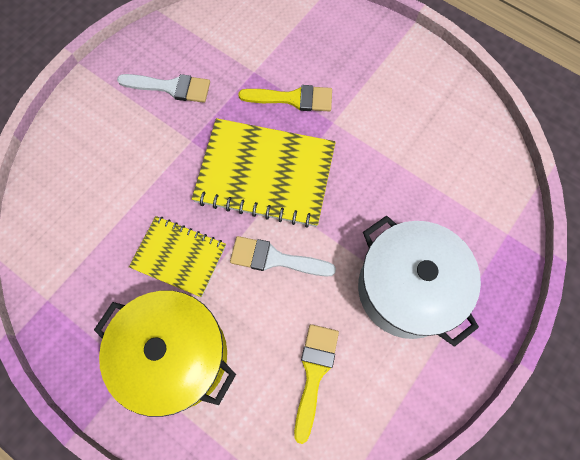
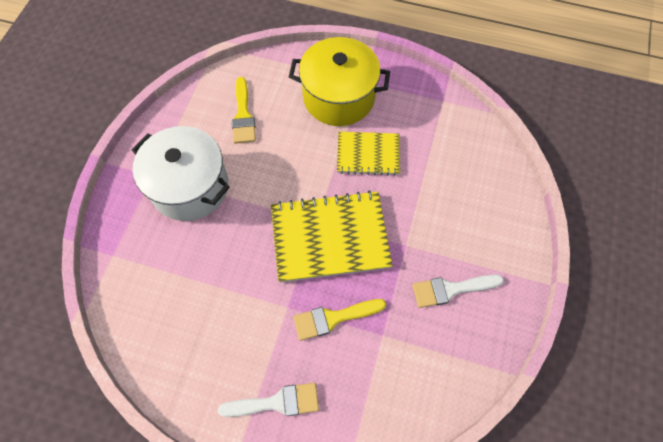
camera: 160 degrees right, 5 degrees down
(275, 259) = (296, 176): white brush -> white brush (277, 402)

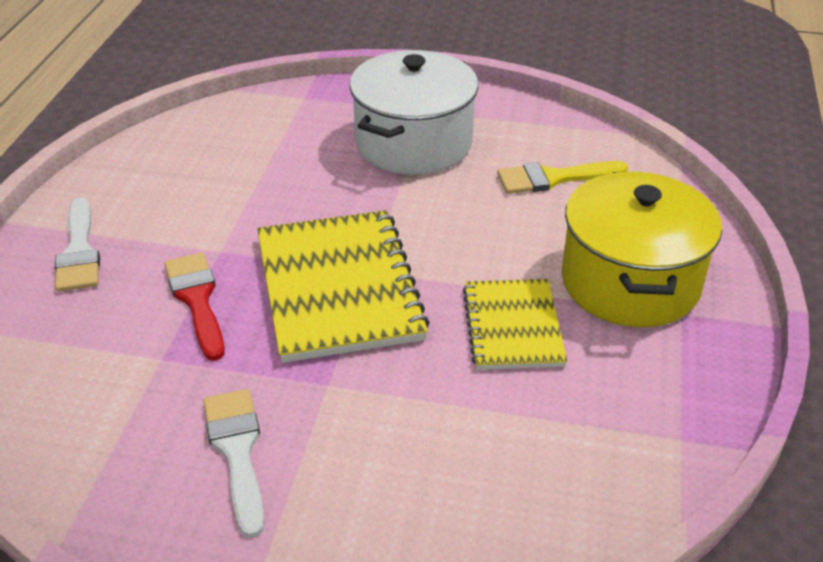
camera: 85 degrees right, 25 degrees down
(333, 318) = (197, 300): yellow brush -> red brush

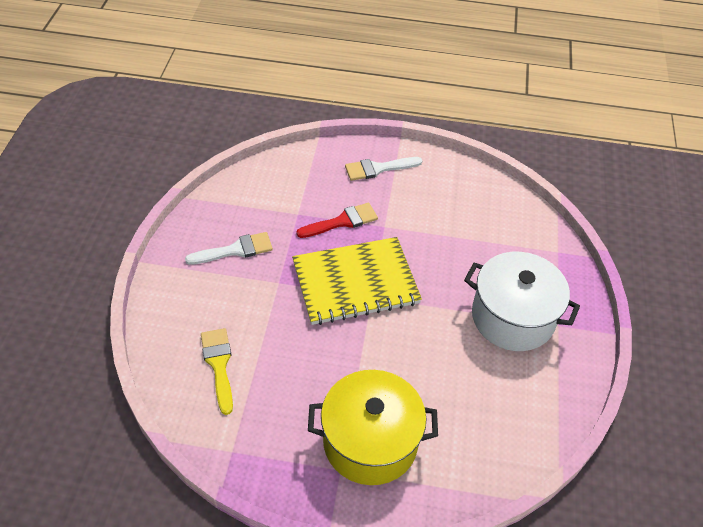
camera: 85 degrees right, 10 degrees up
(512, 326) = (324, 370): yellow notebook -> none
(553, 178) = (484, 404): yellow brush -> yellow brush (219, 365)

